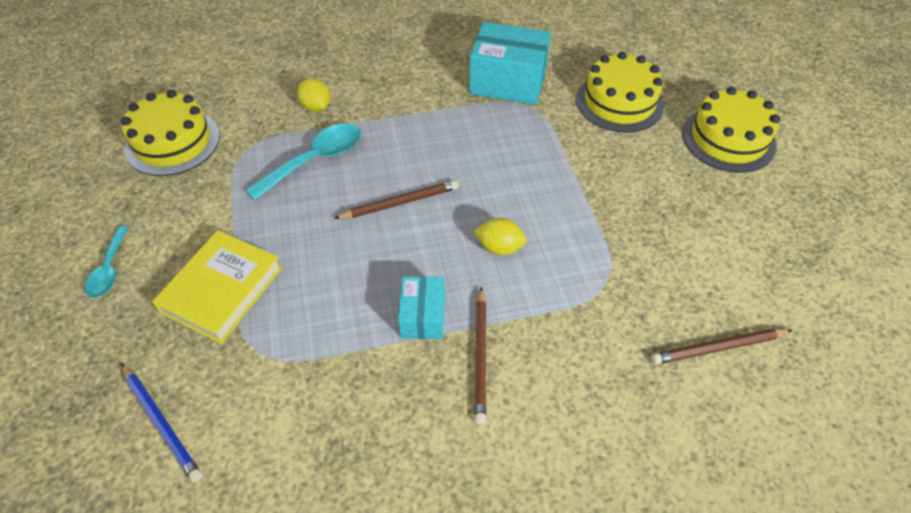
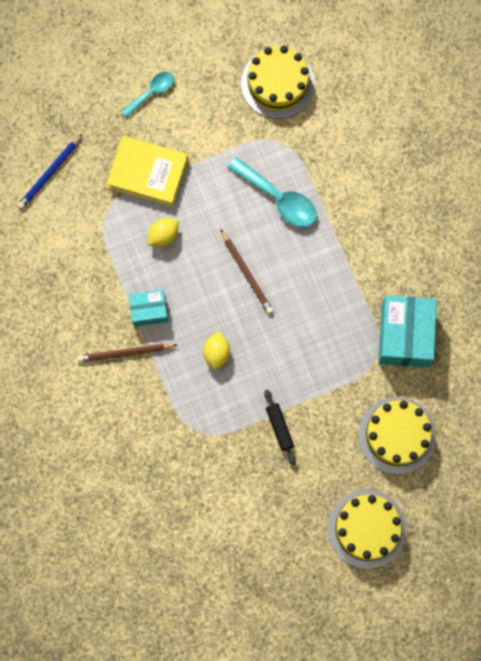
camera: 80 degrees right, 25 degrees up
(109, 269) = (151, 92): turquoise spoon -> turquoise spoon turned 150 degrees clockwise
(316, 107) = (340, 181): yellow lemon -> yellow lemon (163, 236)
(605, 198) = (279, 428): none -> black rolling pin
(718, 348) = (157, 508): brown pencil -> none

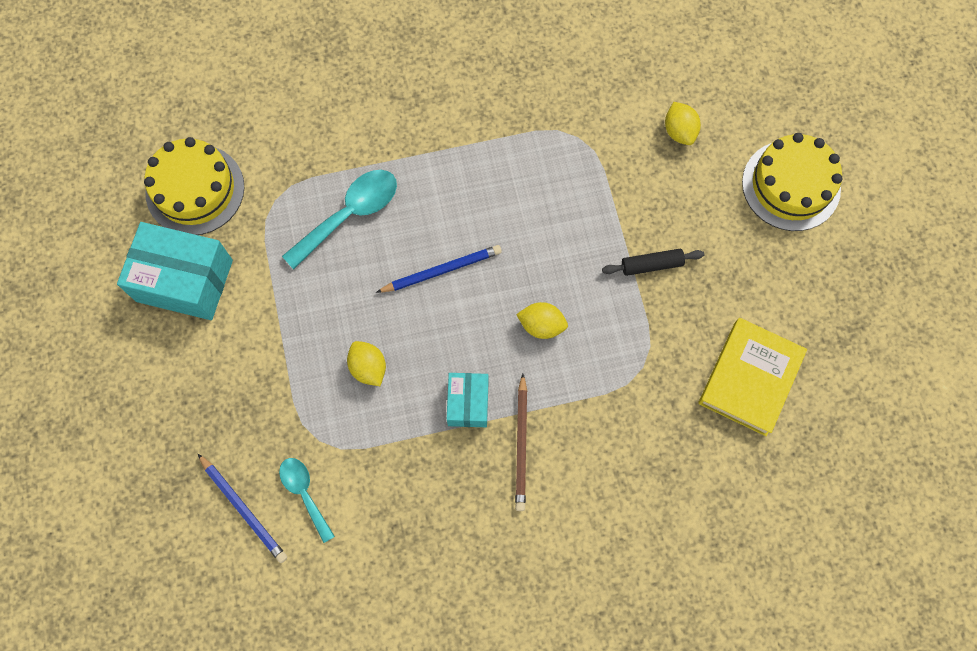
camera: 80 degrees left, 5 degrees down
(148, 173) = (275, 374): yellow book -> yellow book (750, 378)
(151, 92) = (163, 350): turquoise spoon -> turquoise spoon (305, 494)
(246, 273) = (441, 271): brown pencil -> blue pencil
(397, 435) = (679, 131): yellow cake -> yellow lemon
(405, 335) = (556, 101): turquoise box -> turquoise box (184, 281)

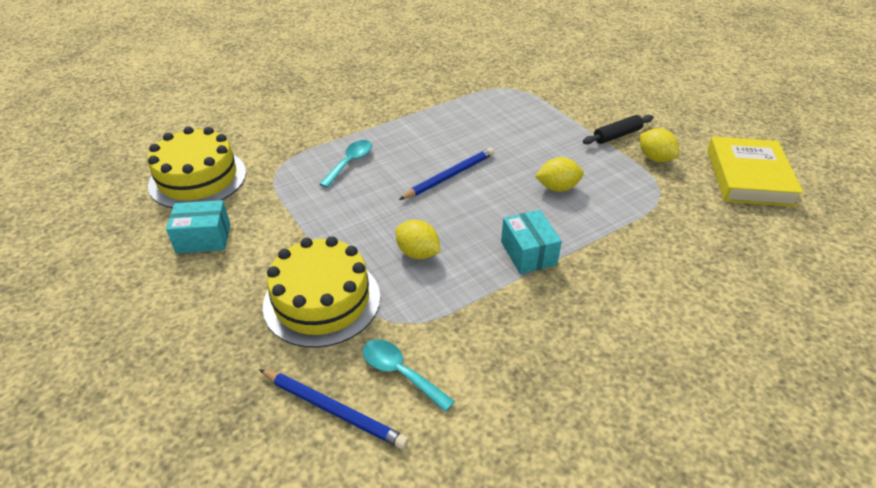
camera: 20 degrees left, 30 degrees down
(184, 281) = (203, 238): turquoise box -> turquoise box, size x0.57
(349, 215) = (350, 163): turquoise spoon -> turquoise spoon, size x0.62
(521, 444) = (598, 268): brown pencil -> none
(679, 131) = (581, 72): yellow lemon -> yellow lemon (655, 158)
(791, 185) = (678, 79): yellow cake -> yellow cake (322, 300)

